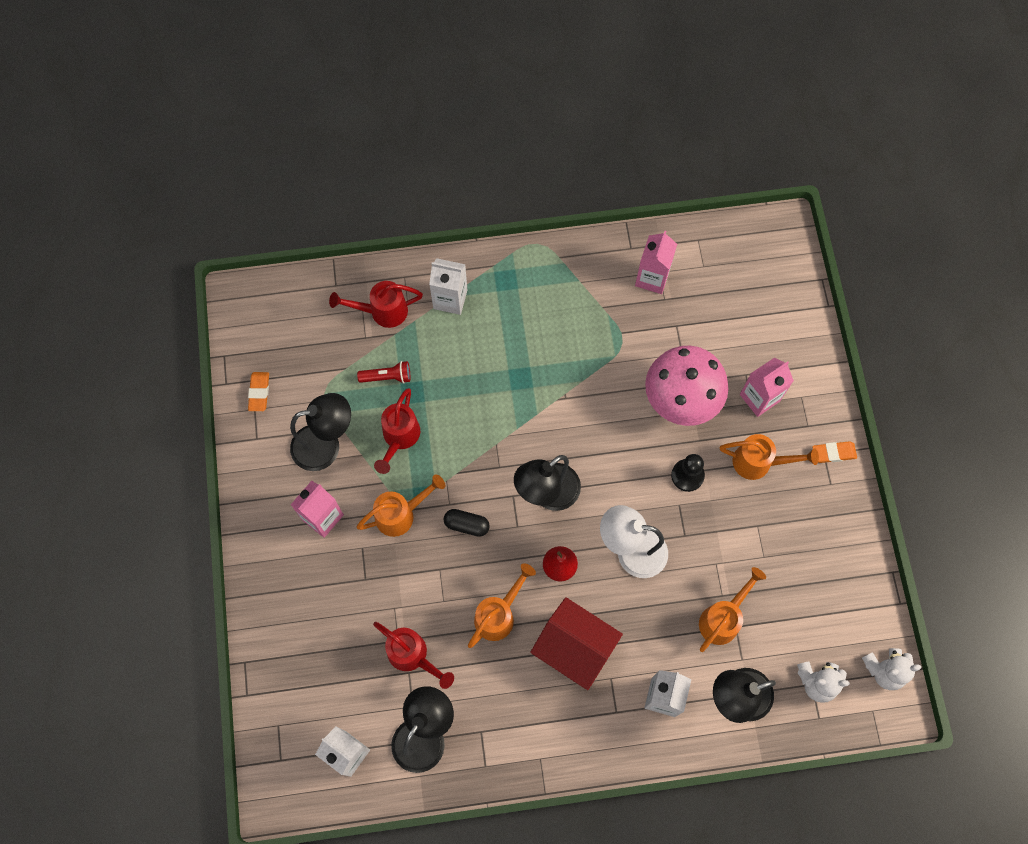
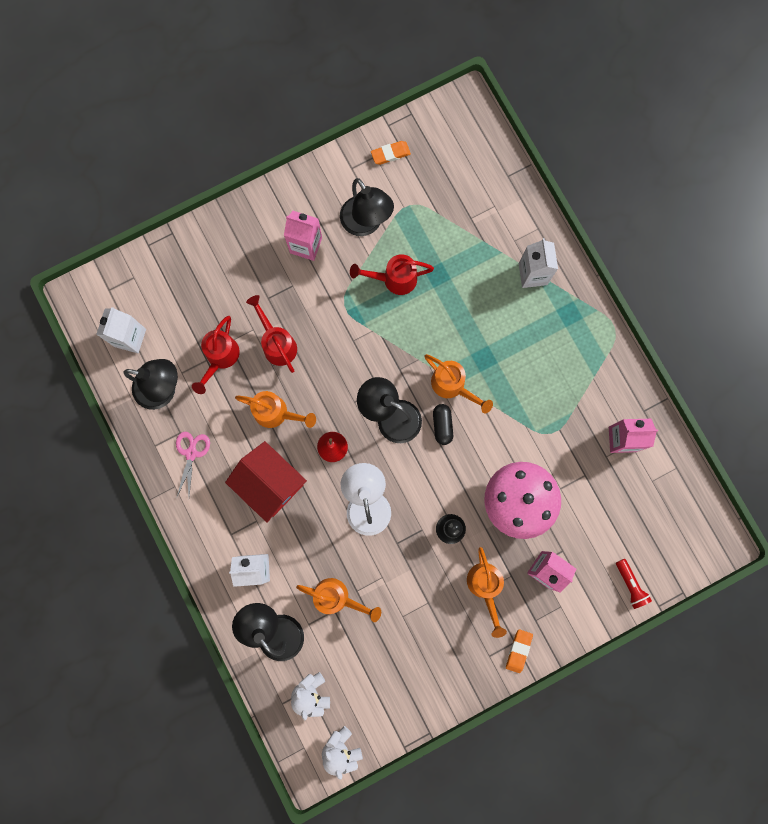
camera: 70 degrees right, 10 degrees up
(382, 311) = (499, 222): red watering can -> red watering can (277, 343)
(387, 377) = (443, 249): red flashlight -> red flashlight (630, 585)
(401, 514) = (331, 305): orange watering can -> orange watering can (453, 386)
(467, 525) = (341, 361): black capsule -> black capsule (442, 425)
(509, 726) = (191, 453): none -> pink scissors
(574, 648) = (270, 483): red house -> red house turned 60 degrees counterclockwise
(833, 453) = (518, 650): orange eraser -> orange eraser turned 45 degrees clockwise

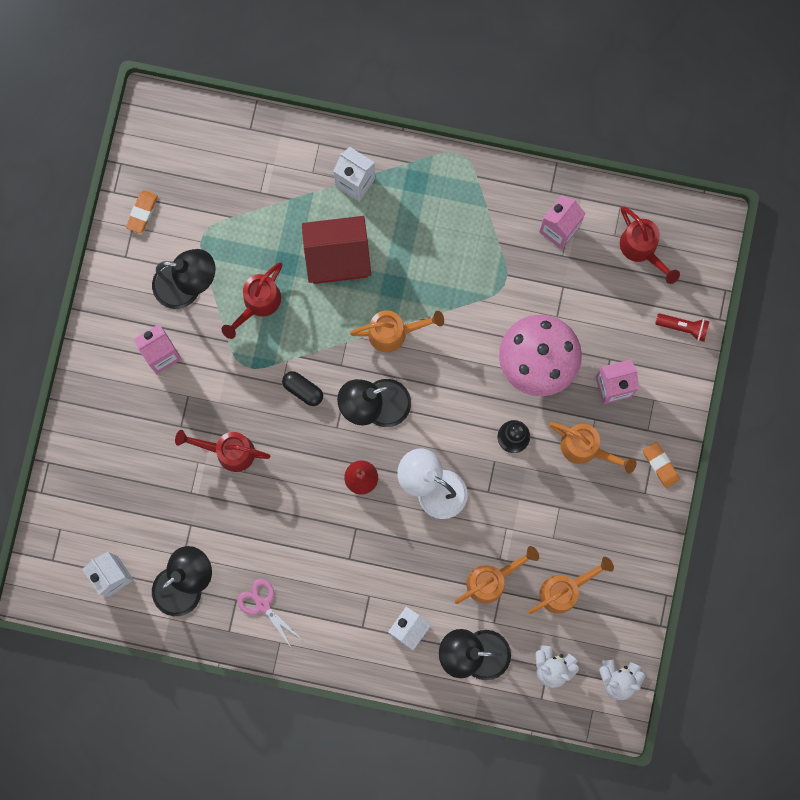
camera: 50 degrees left, 0 degrees up
(220, 358) = (199, 512): red watering can -> red watering can (642, 250)
(270, 483) = (347, 557): red house -> red house (337, 257)
(276, 413) = (290, 502): orange watering can -> orange watering can (565, 590)
(442, 425) = (420, 370): black capsule -> black capsule (303, 390)

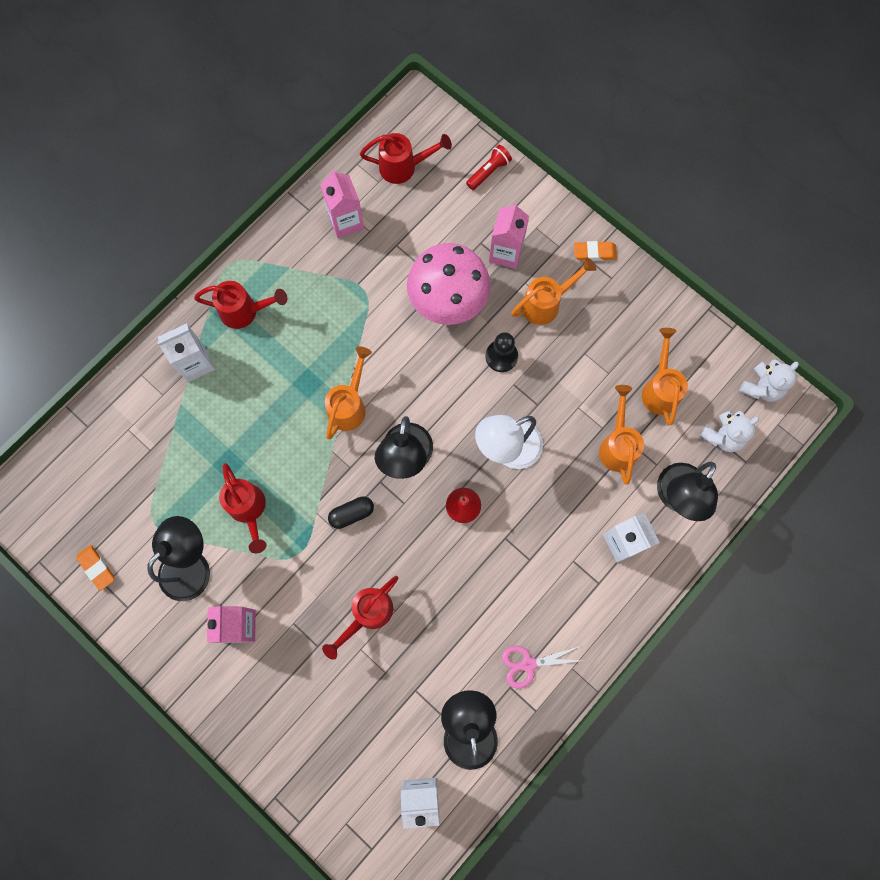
camera: 60 degrees left, 5 degrees down
(337, 257) = (251, 416): red house -> none
(425, 195) = (245, 311): none -> red watering can

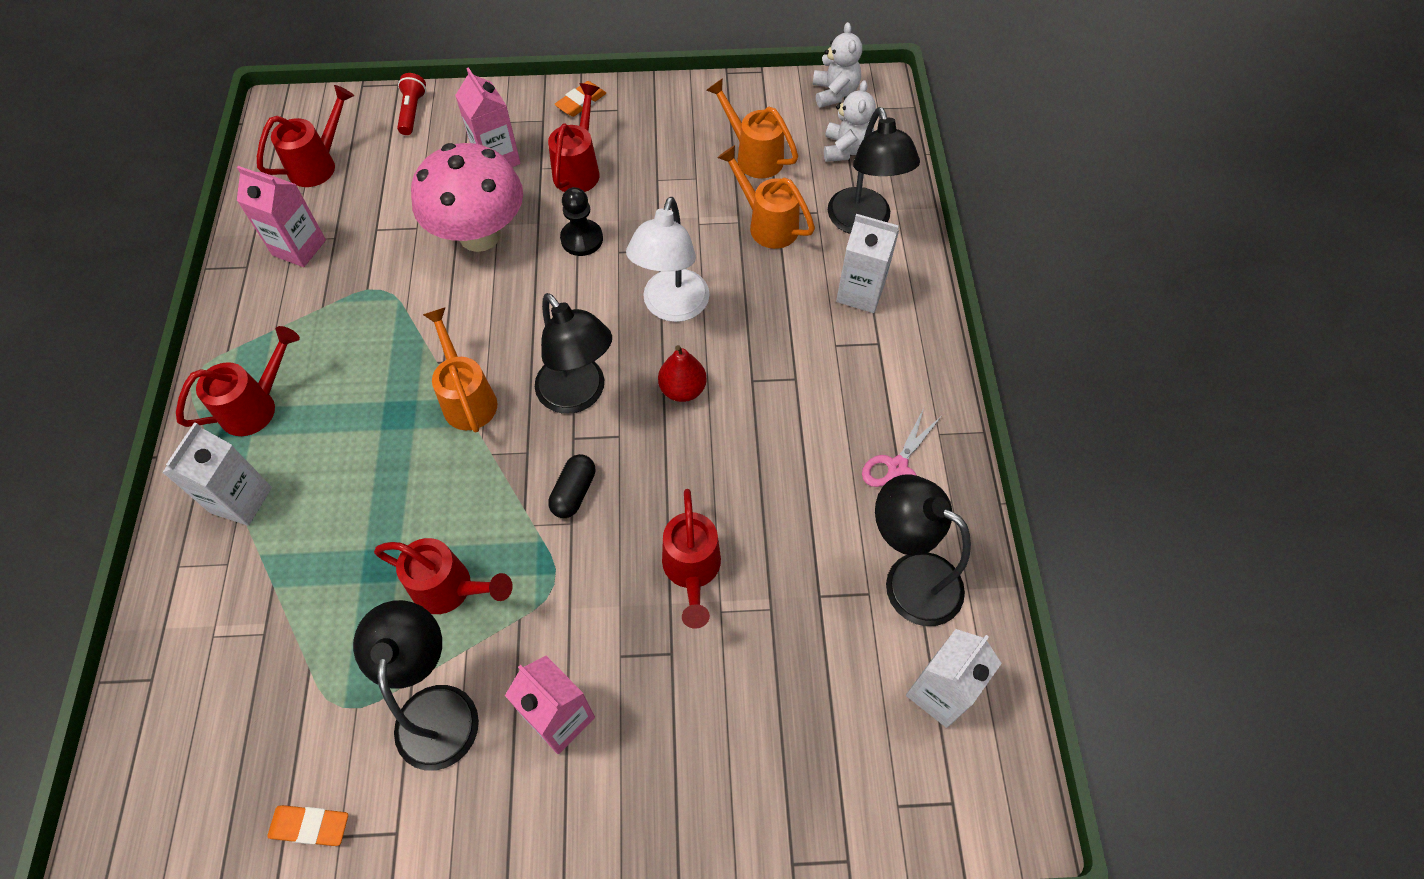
camera: 45 degrees left, 15 degrees down
(546, 303) = (579, 169): orange watering can -> red watering can

